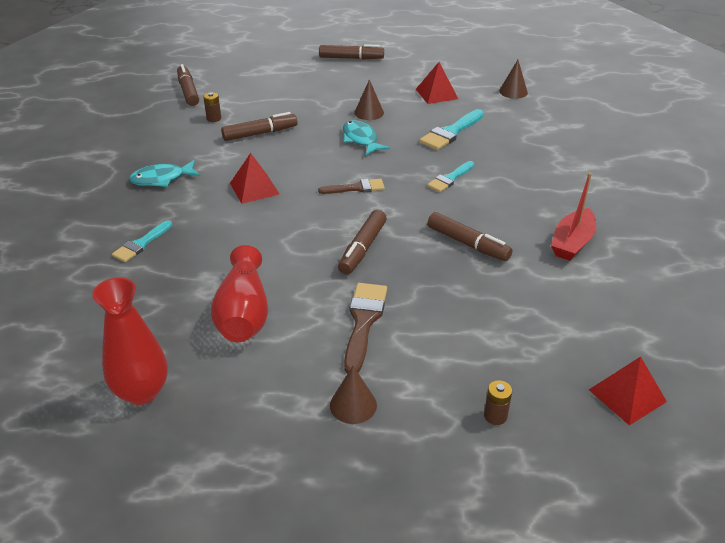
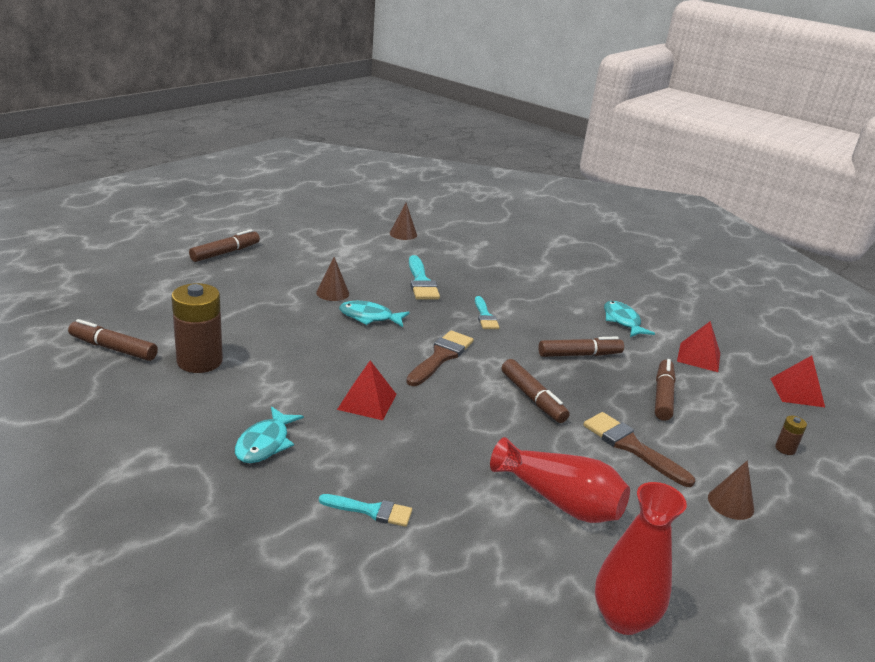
camera: 55 degrees left, 10 degrees down
(141, 244) = (371, 511): turquoise brush -> turquoise brush turned 60 degrees counterclockwise
(214, 118) = (199, 361): brown battery -> brown battery, size x2.31
(260, 133) = (275, 353): brown marker -> brown marker (662, 396)
(356, 188) = (441, 357): brown brush -> brown brush, size x1.52
(436, 94) = (354, 256): red pyramid -> red pyramid (699, 357)
(572, 243) = (622, 321): red boat -> turquoise fish

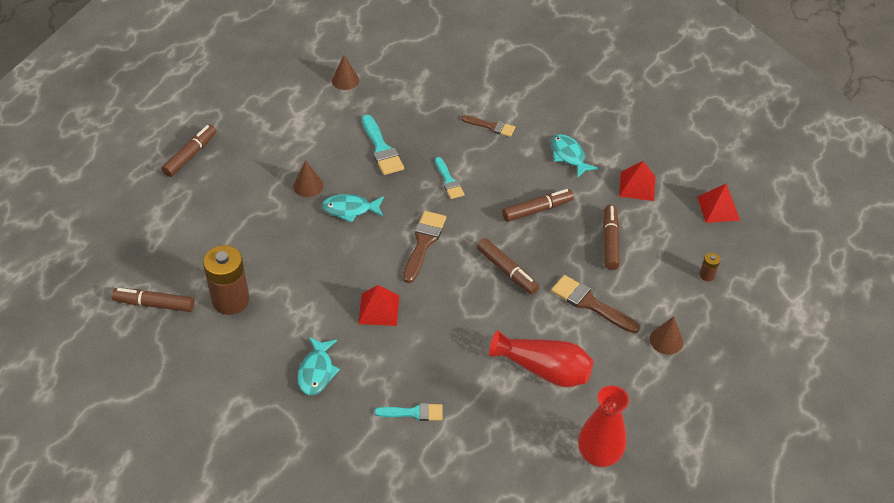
camera: 10 degrees left, 20 degrees up
(542, 287) = (491, 126): none -> brown brush

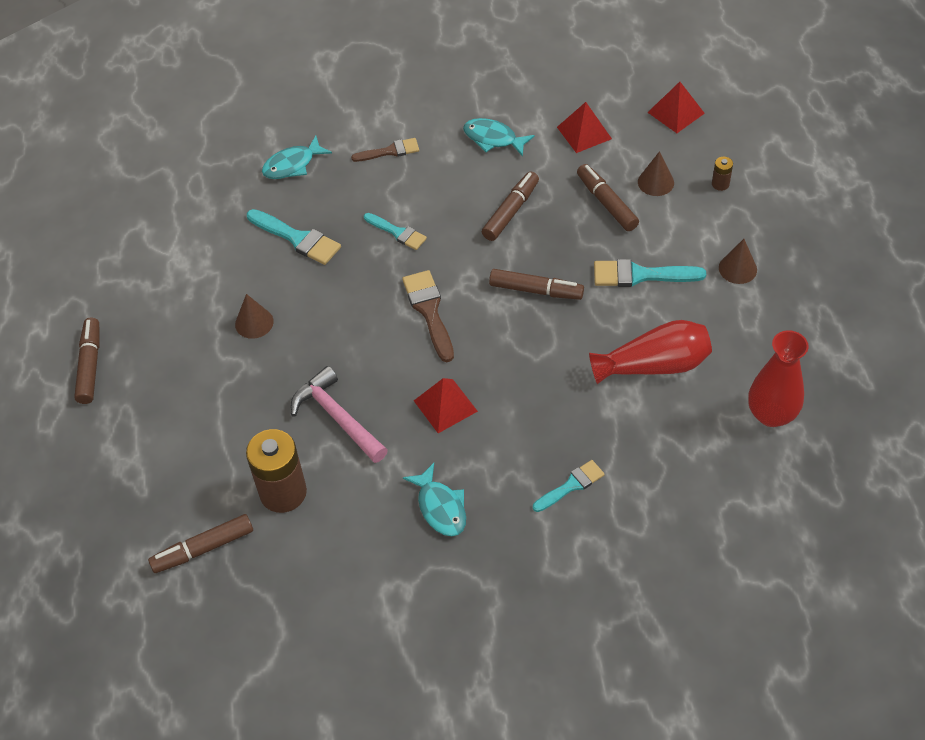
camera: 30 degrees left, 5 degrees up
(305, 275) = (337, 417): none -> pink hammer
(345, 80) = (190, 186): brown cone -> brown cone (655, 182)
(350, 209) = (322, 321): turquoise fish -> turquoise fish (292, 165)
(590, 303) = (640, 275): brown brush -> turquoise brush

